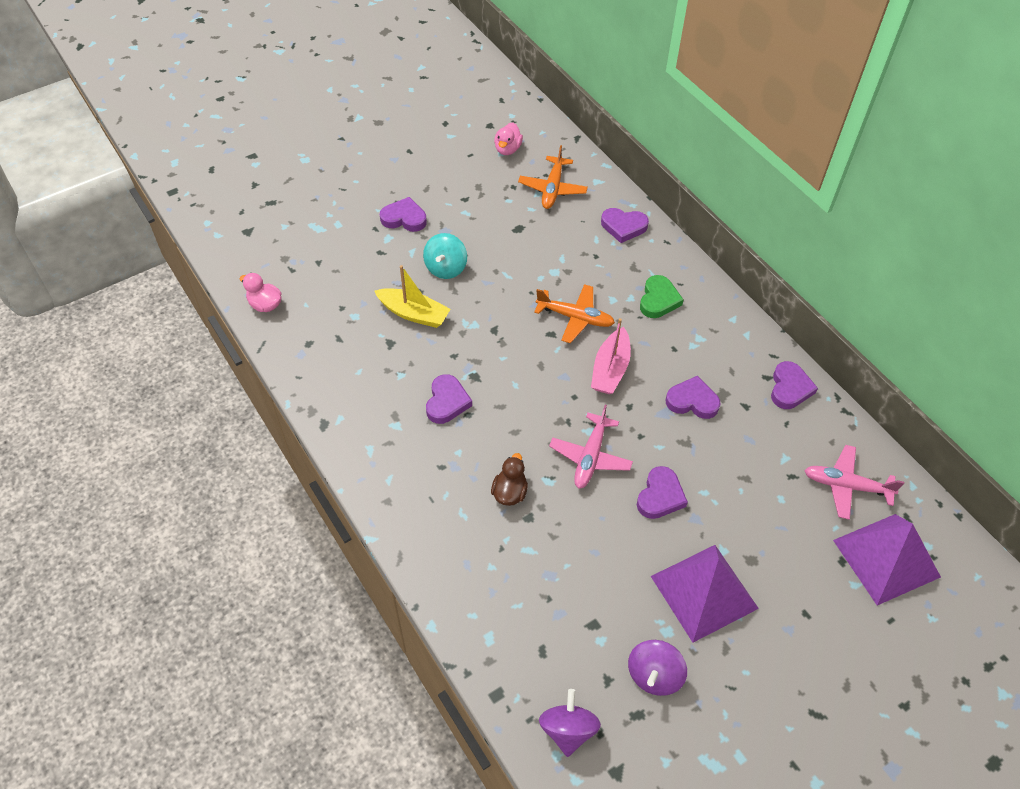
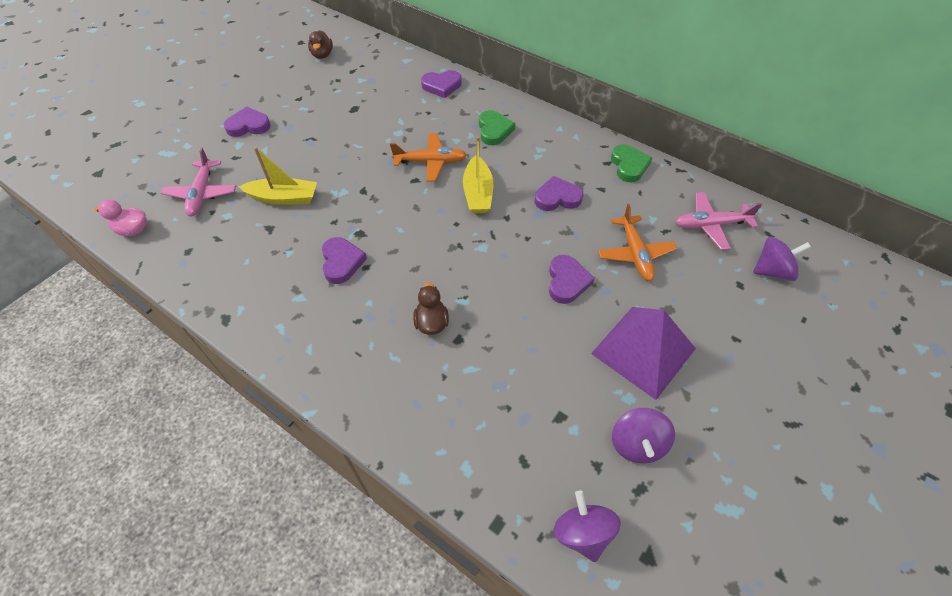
camera: 20 degrees left, 0 degrees up
(446, 268) = (300, 154): turquoise spinning top -> none
(507, 149) = (322, 55): pink duck -> brown duck
(552, 189) = (371, 74): orange plane -> orange plane (635, 254)
(590, 457) = (492, 268): pink plane -> pink plane (202, 194)
(610, 369) = (478, 193): pink boat -> yellow boat
(789, 388) = (629, 166): purple heart -> green heart
(886, 558) = (772, 271): purple pyramid -> purple spinning top

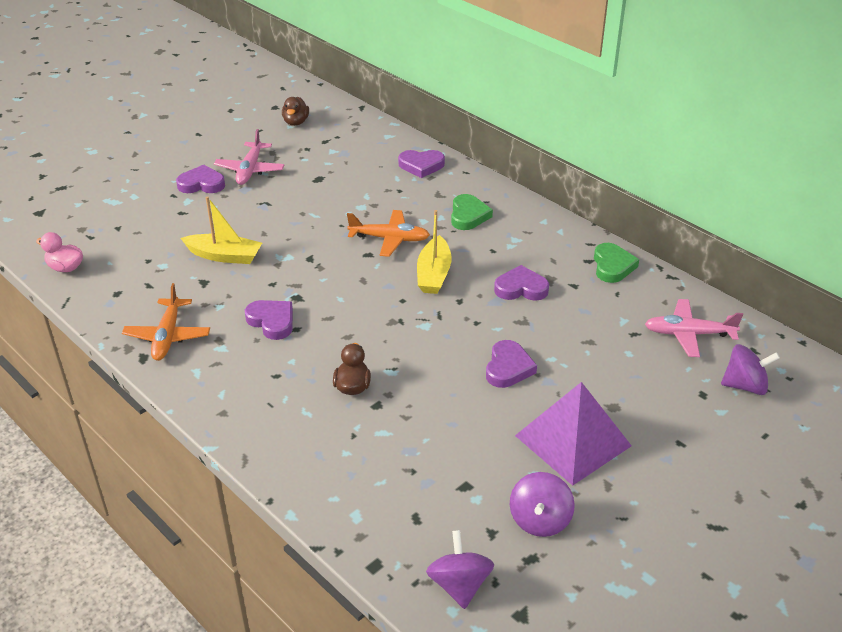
camera: 10 degrees right, 15 degrees down
(202, 194) = (141, 243): pink plane -> pink plane (250, 170)
(342, 262) = (272, 321): purple heart -> purple heart turned 45 degrees counterclockwise
(635, 254) = (592, 351): orange plane -> orange plane (167, 336)

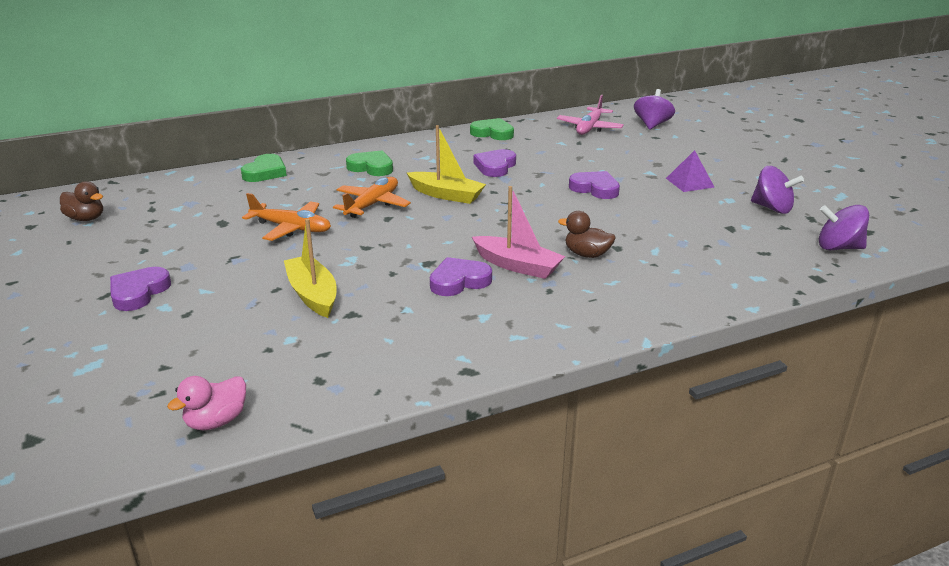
camera: 70 degrees left, 10 degrees down
(167, 336) = (439, 349): orange plane -> orange plane (291, 228)
(224, 256) = (312, 294): yellow boat -> yellow boat turned 60 degrees counterclockwise
(250, 170) = (150, 258): pink plane -> none
(312, 348) = (517, 266): none -> pink boat
(421, 166) = (265, 172): purple heart -> green heart
(572, 440) = (689, 182): purple pyramid -> purple pyramid, size x0.52

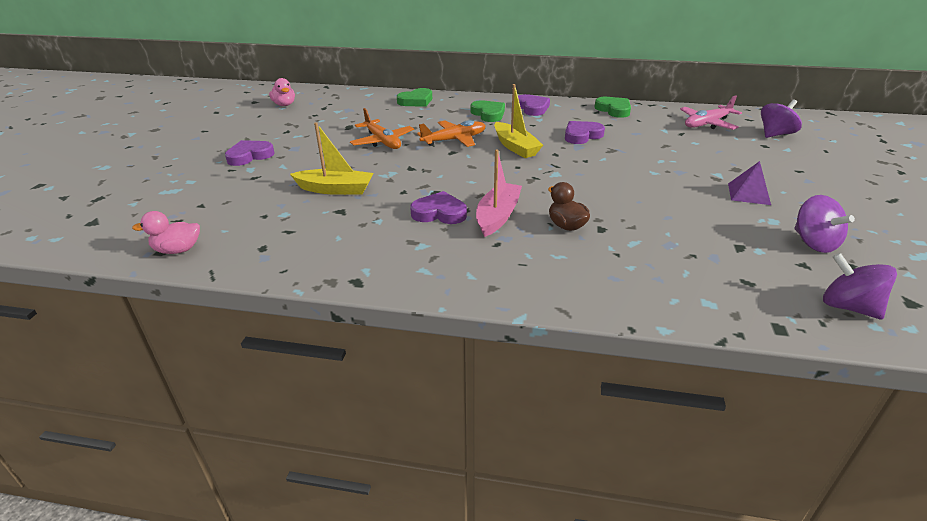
camera: 35 degrees right, 5 degrees up
(86, 218) = (284, 104): brown duck -> pink duck
(312, 294) = (335, 189): yellow boat -> yellow boat turned 90 degrees clockwise
(517, 266) = (498, 216): pink boat -> pink boat turned 135 degrees counterclockwise
(595, 188) = (646, 174): purple heart -> purple heart (532, 108)

